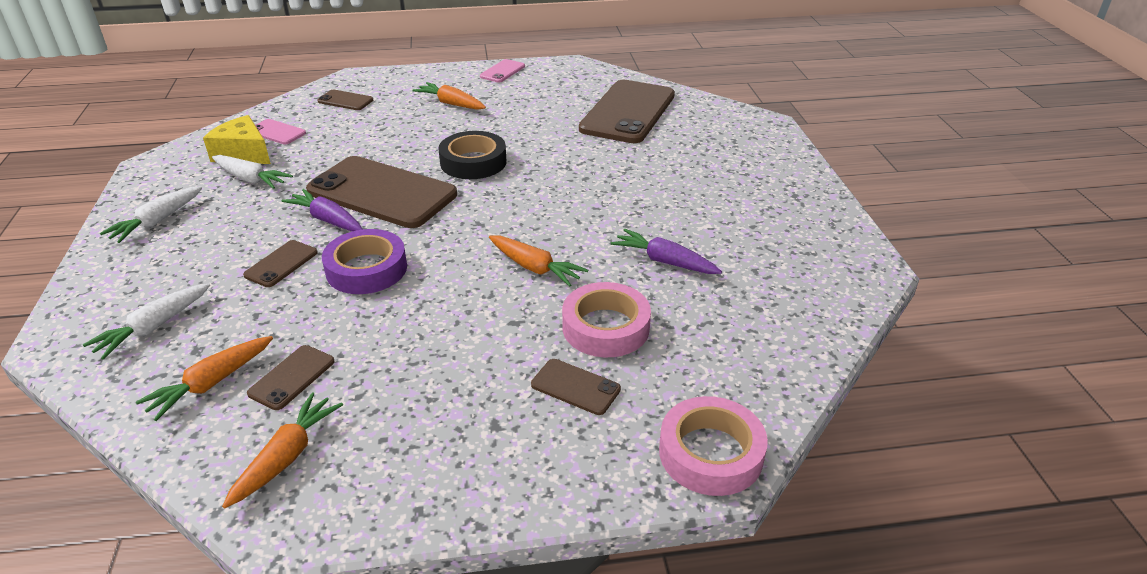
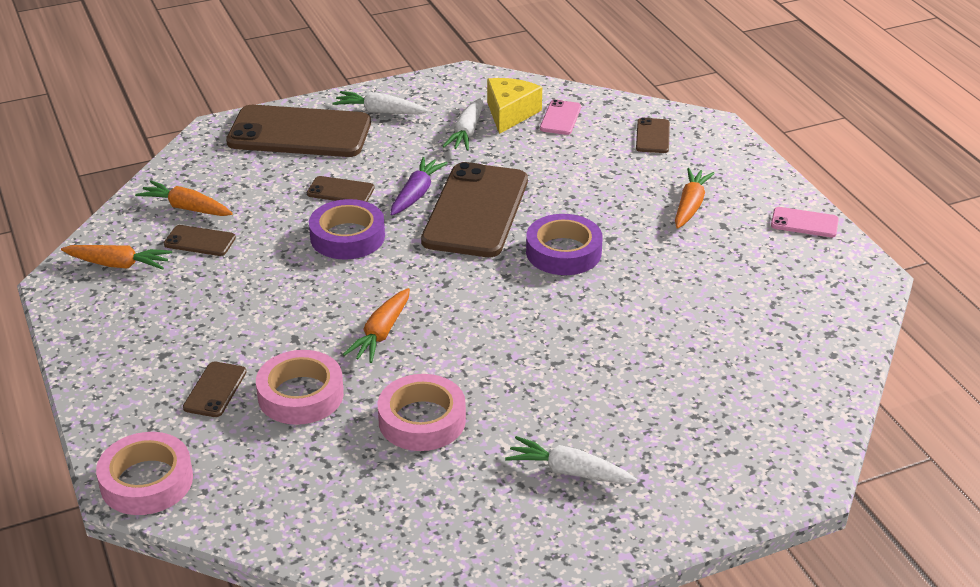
camera: 75 degrees right, 0 degrees up
(153, 327) = (243, 161): white carrot -> white carrot (569, 471)
(473, 162) = (563, 252): black tape -> purple tape
(628, 112) = (755, 345): brown phone -> brown phone (299, 133)
(664, 261) = (422, 420): purple carrot -> pink tape

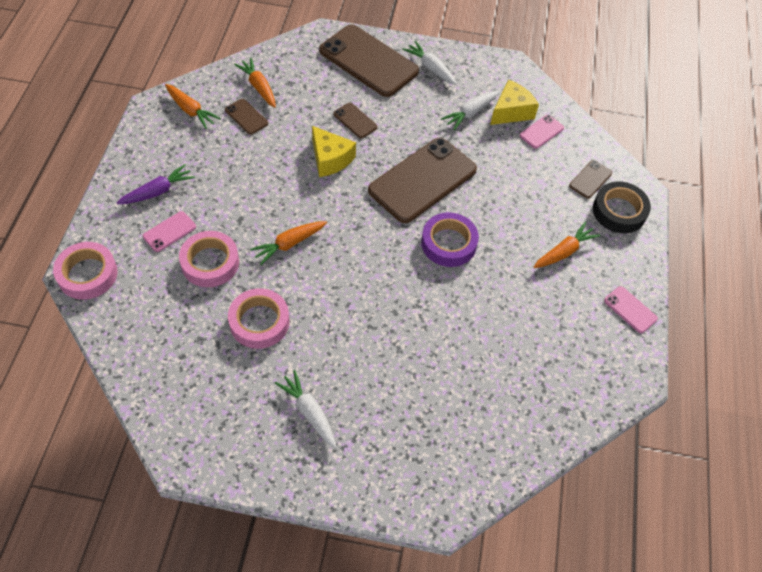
camera: 30 degrees right, 20 degrees up
(215, 390) = (169, 231): brown phone -> pink phone
(347, 237) = (330, 159): purple tape -> yellow cheese
(416, 194) = (398, 147): purple carrot -> purple carrot (158, 191)
(708, 150) = (619, 211): none -> black tape

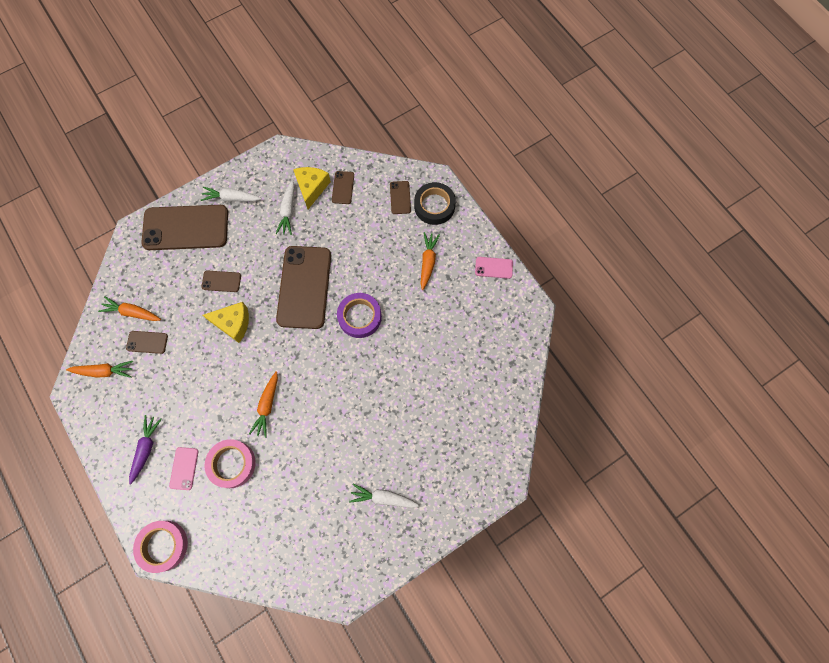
camera: 40 degrees left, 15 degrees up
(259, 322) = (301, 472): pink tape -> none
(541, 132) = (343, 187): pink phone -> brown phone

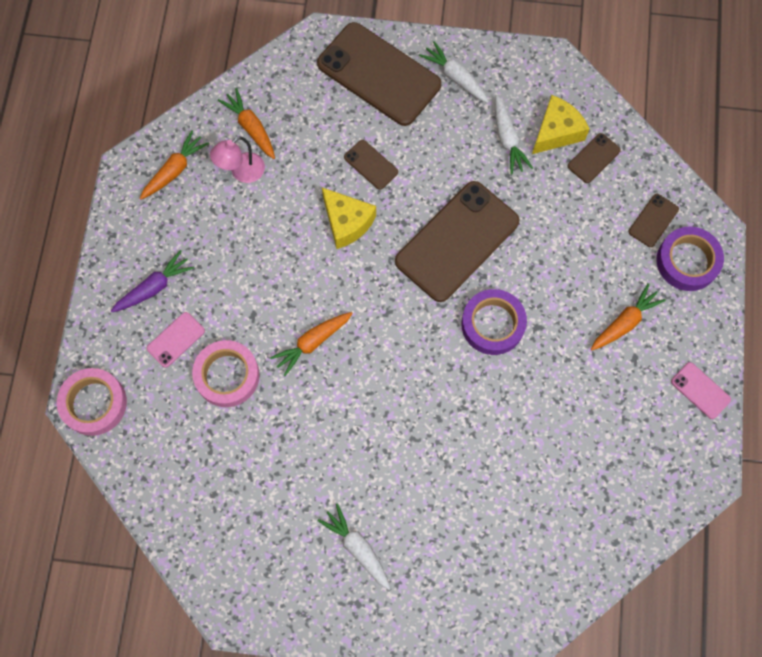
camera: 40 degrees right, 0 degrees up
(104, 371) = (175, 170): orange carrot -> orange carrot turned 90 degrees counterclockwise
(147, 342) = (241, 172): brown phone -> pink lamp
(288, 211) = (507, 139): white carrot -> white carrot turned 60 degrees counterclockwise
(434, 206) = (687, 261): black tape -> purple tape

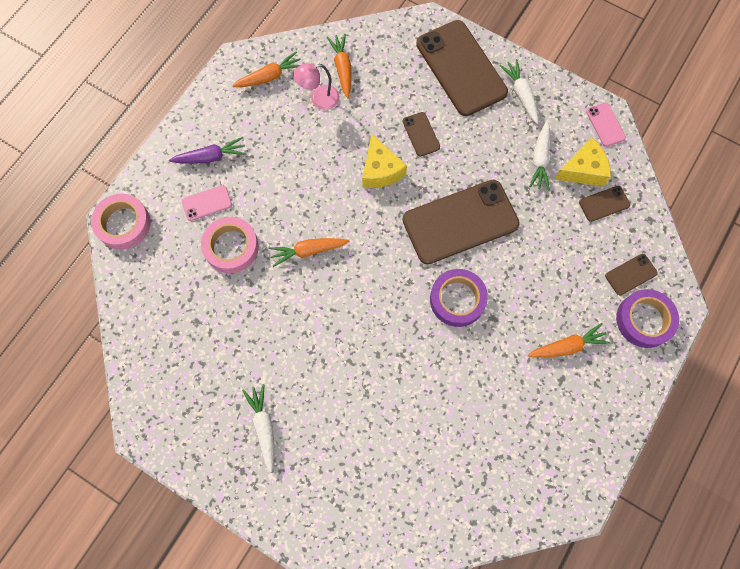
camera: 25 degrees right, 0 degrees up
(700, 390) = (605, 431): pink phone -> pink phone (605, 124)

